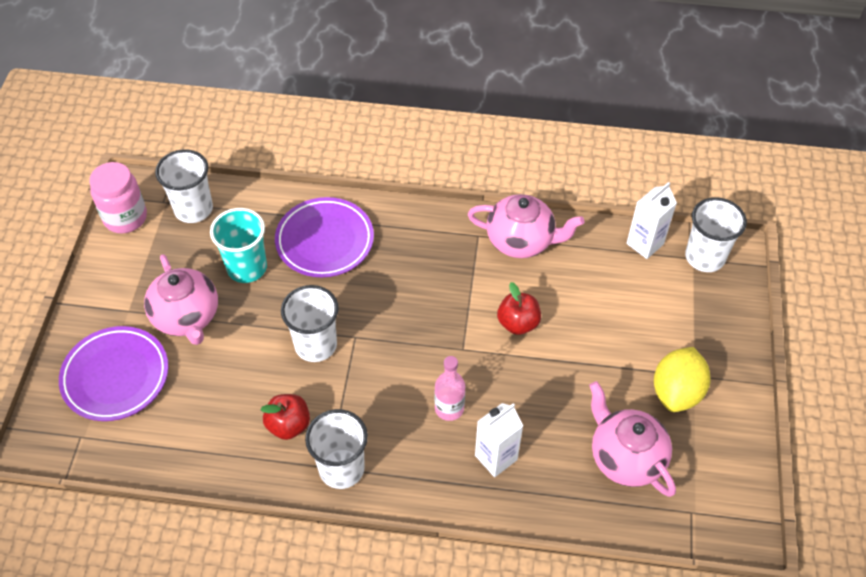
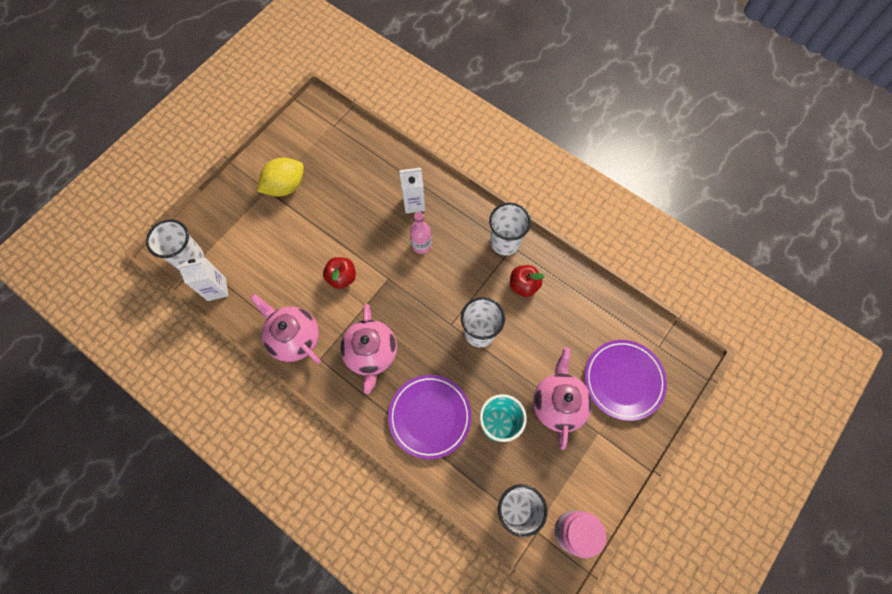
camera: 150 degrees left, 15 degrees up
(625, 457) = (344, 167): pink teapot -> pink teapot (371, 354)

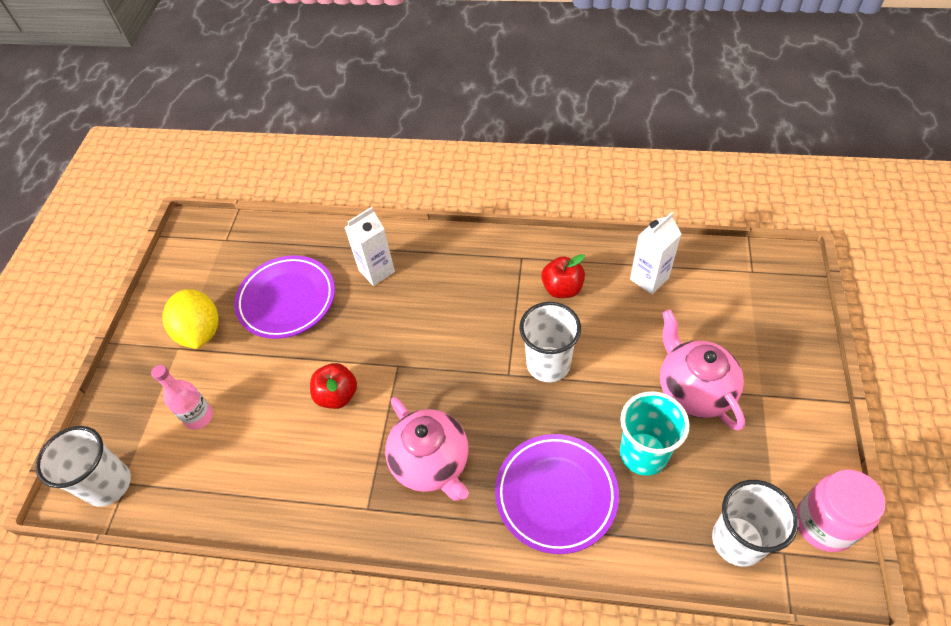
camera: 25 degrees left, 15 degrees down
(217, 289) = (170, 501): white carton -> white carton (649, 279)
(285, 186) = (200, 332): yellow lemon -> yellow lemon turned 45 degrees counterclockwise
(294, 337) = (316, 501): pink teapot -> none
(421, 245) = (414, 309): pink bottle -> pink bottle (199, 417)
(505, 242) = (510, 257): white cup -> none
(623, 380) = (743, 325): purple plate -> purple plate (287, 300)

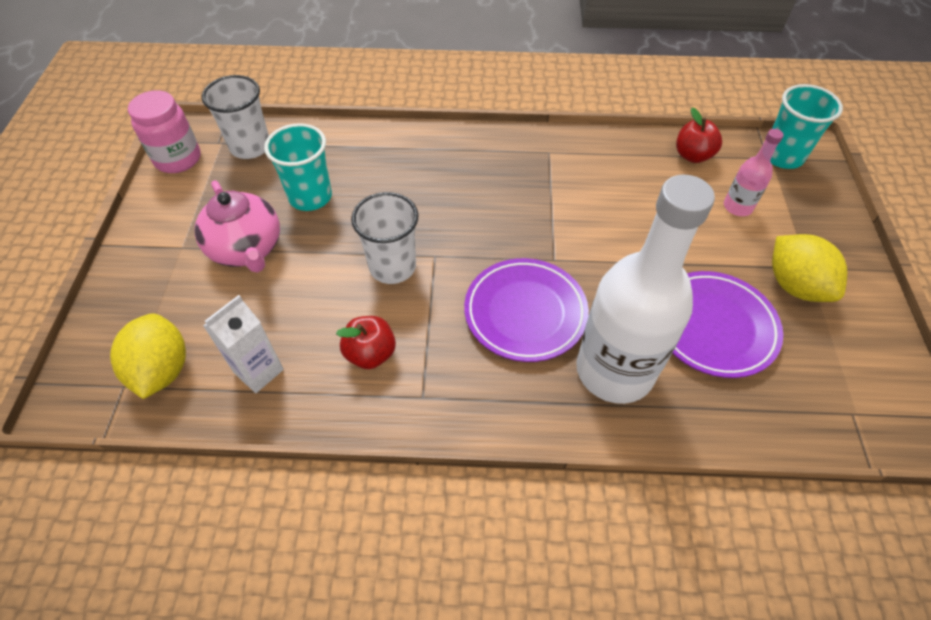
camera: 170 degrees right, 0 degrees up
(108, 484) = (782, 156): white cup -> turquoise cup
(337, 395) = (608, 230): red apple -> red apple (692, 155)
(376, 271) = (614, 370): white carton -> white bottle
(431, 463) = (501, 182): pink teapot -> none
(556, 494) = (391, 167): purple plate -> purple plate (525, 313)
(727, 282) = (162, 370): none -> yellow lemon

